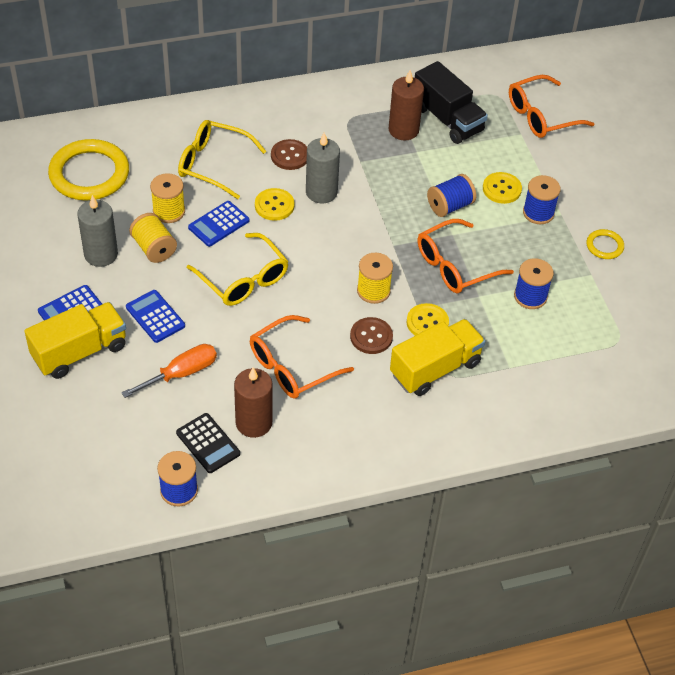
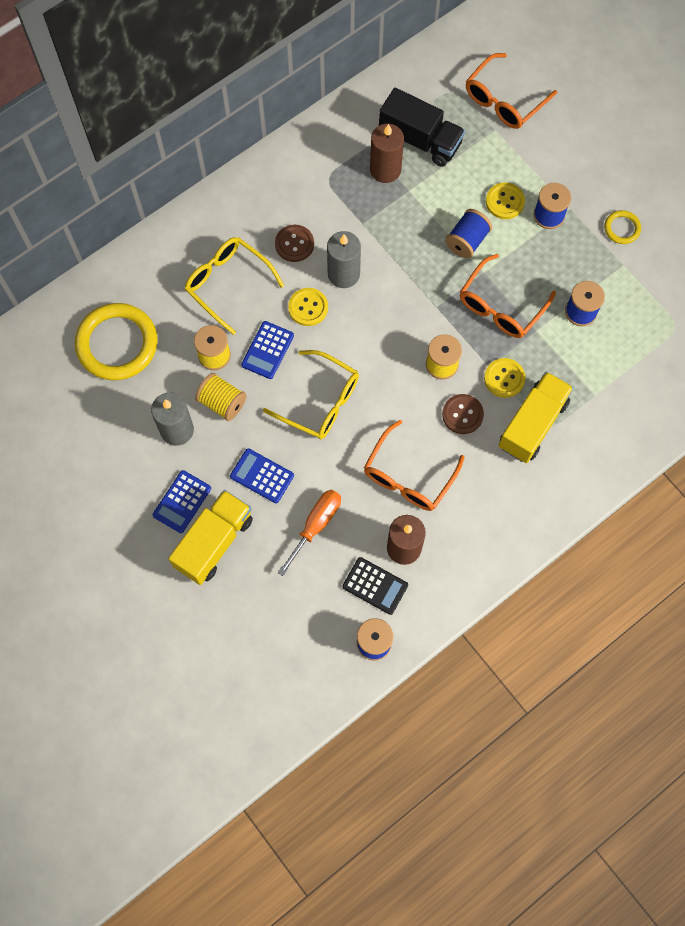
camera: 20 degrees left, 20 degrees up
(213, 164) = (228, 284): yellow glasses -> yellow glasses turned 45 degrees clockwise

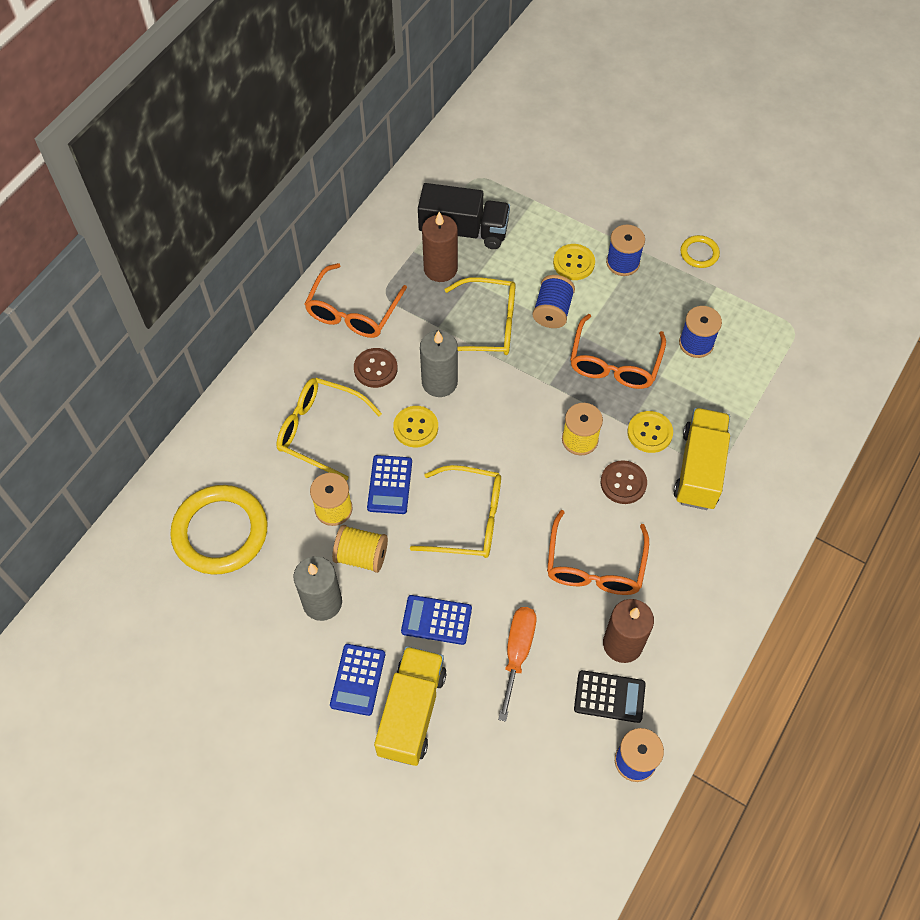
camera: 20 degrees left, 10 degrees down
(405, 236) = (487, 326): none -> yellow glasses
(504, 100) = (531, 171): orange glasses -> orange glasses (353, 312)

